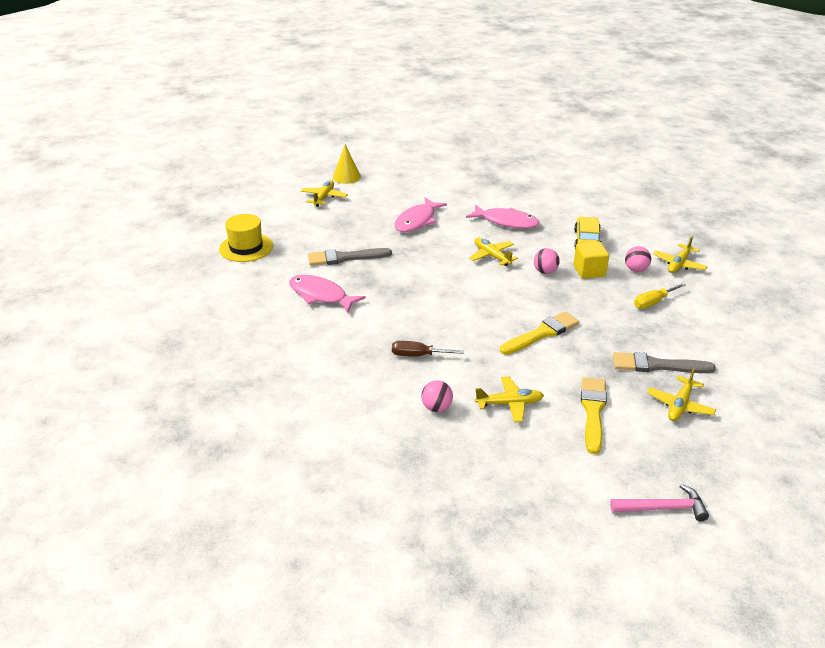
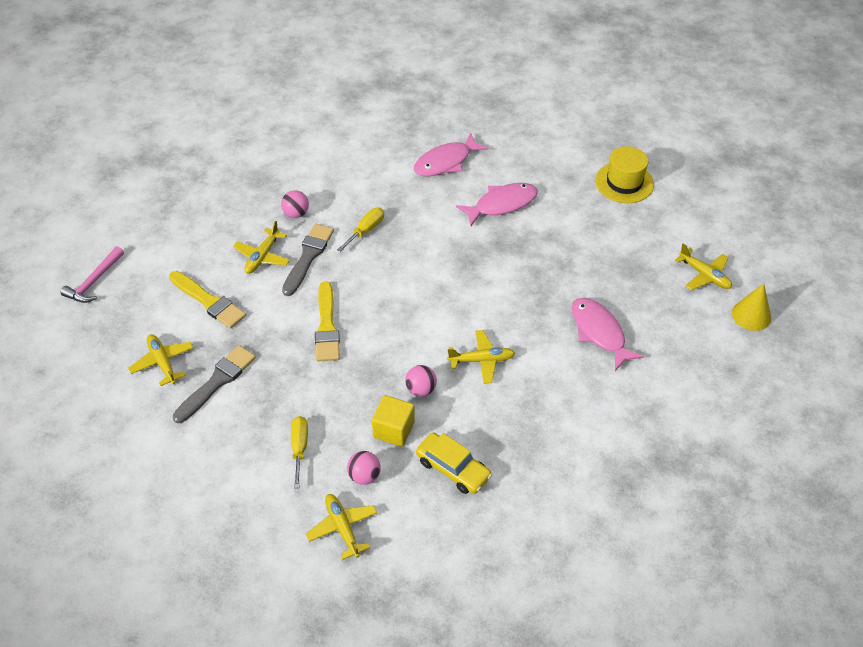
camera: 120 degrees right, 15 degrees up
(345, 258) = (557, 244): grey brush -> grey brush (308, 257)
(418, 355) = (366, 230): brown screwdriver -> yellow screwdriver
(506, 222) = (546, 414): pink fish -> pink fish (446, 162)

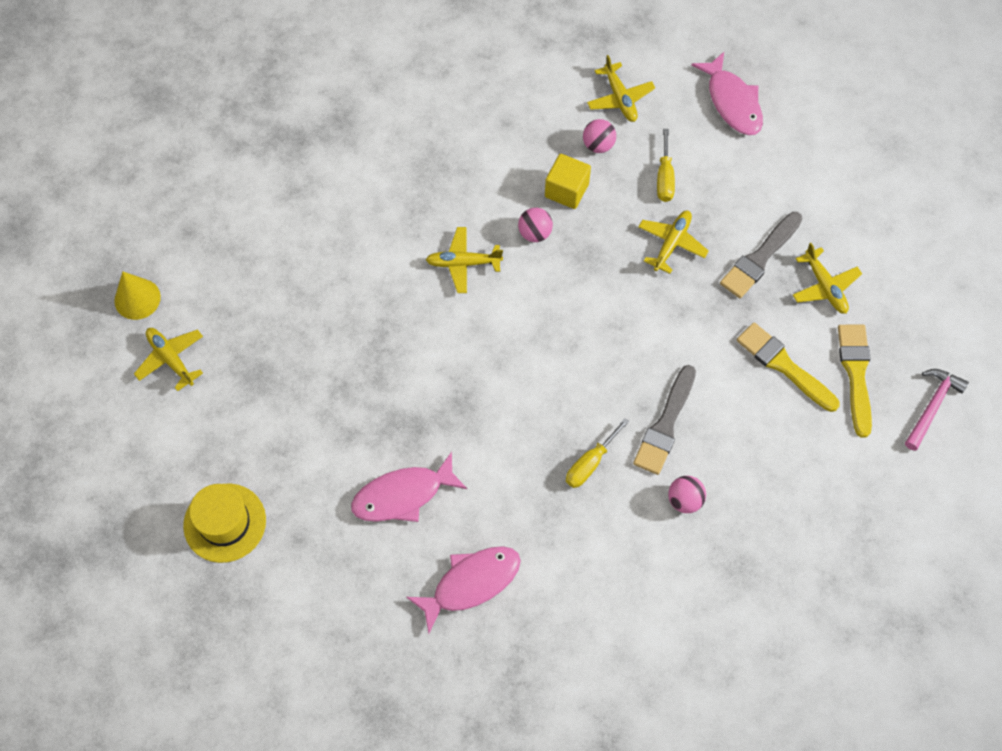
camera: 175 degrees left, 15 degrees up
(262, 256) = (724, 430): yellow plane -> yellow plane (671, 243)
(327, 326) = (639, 320): yellow brush -> yellow brush (855, 374)
(453, 468) = (509, 146): yellow car -> none
(599, 332) = (322, 289): pink fish -> pink fish (732, 102)

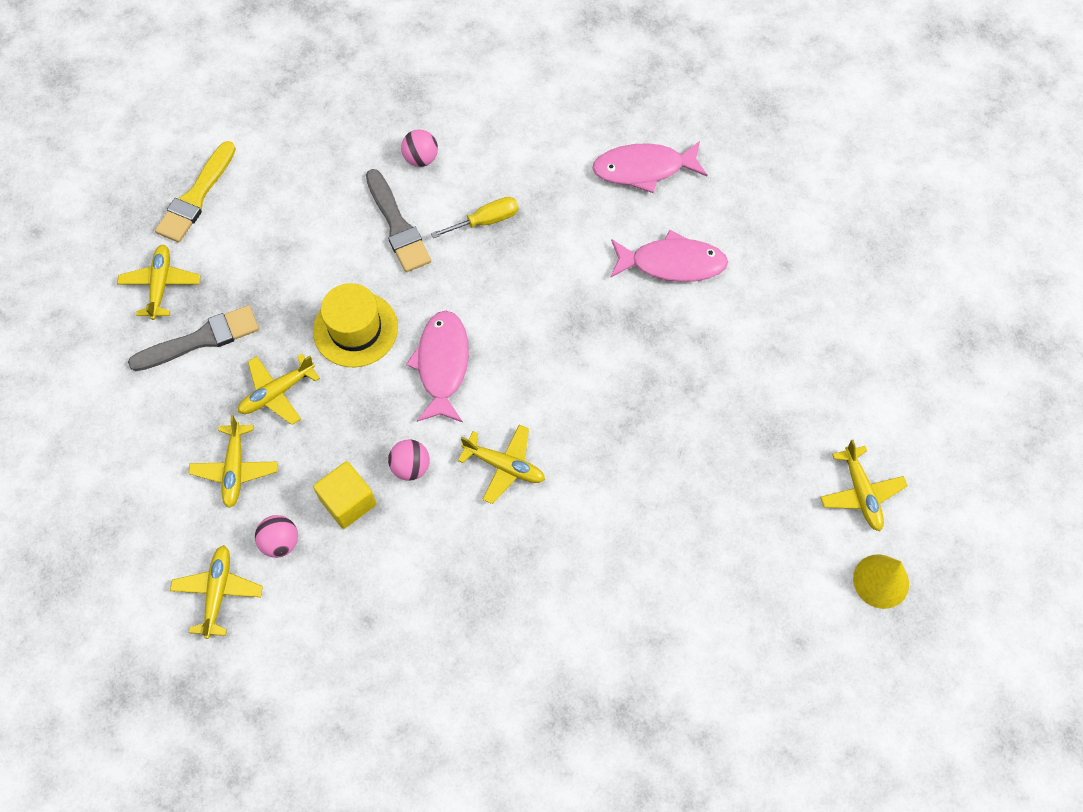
camera: 155 degrees left, 0 degrees up
(225, 523) = (851, 306): yellow hat -> yellow hat (355, 329)
(664, 178) = (235, 469): yellow screwdriver -> yellow plane
(665, 424) = (397, 225): grey brush -> grey brush turned 105 degrees clockwise
(732, 102) = (98, 528): pink fish -> pink fish (442, 365)
(784, 366) = (254, 230): yellow brush -> none
(932, 406) = (152, 144): pink hammer -> none

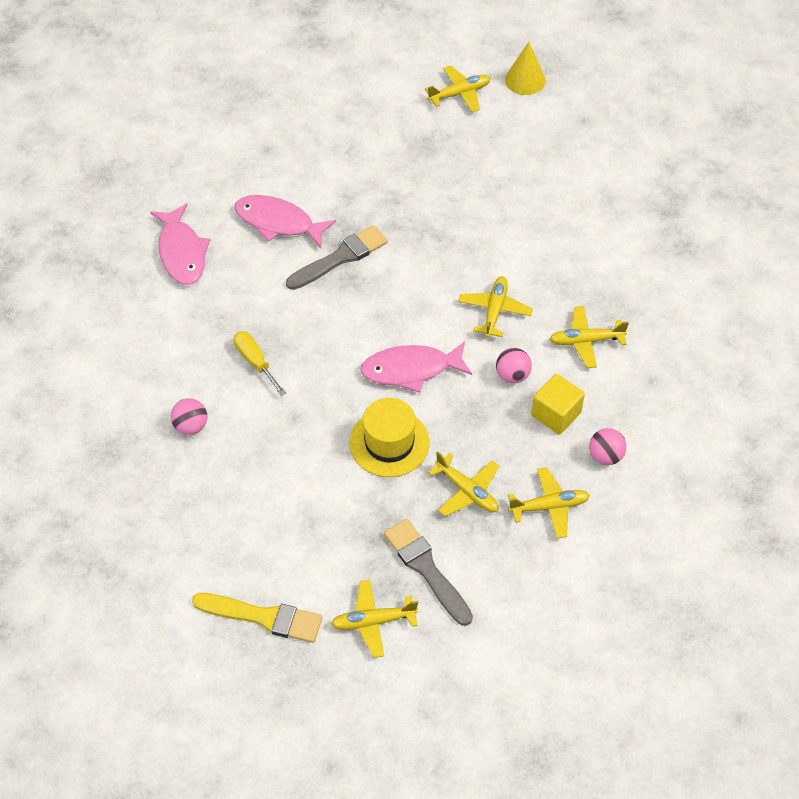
camera: 100 degrees left, 10 degrees down
(218, 592) = (662, 492): yellow plane -> yellow plane (586, 341)
(397, 225) = (271, 431): grey brush -> grey brush (340, 258)
(672, 263) = (278, 222): pink fish -> pink fish turned 60 degrees counterclockwise

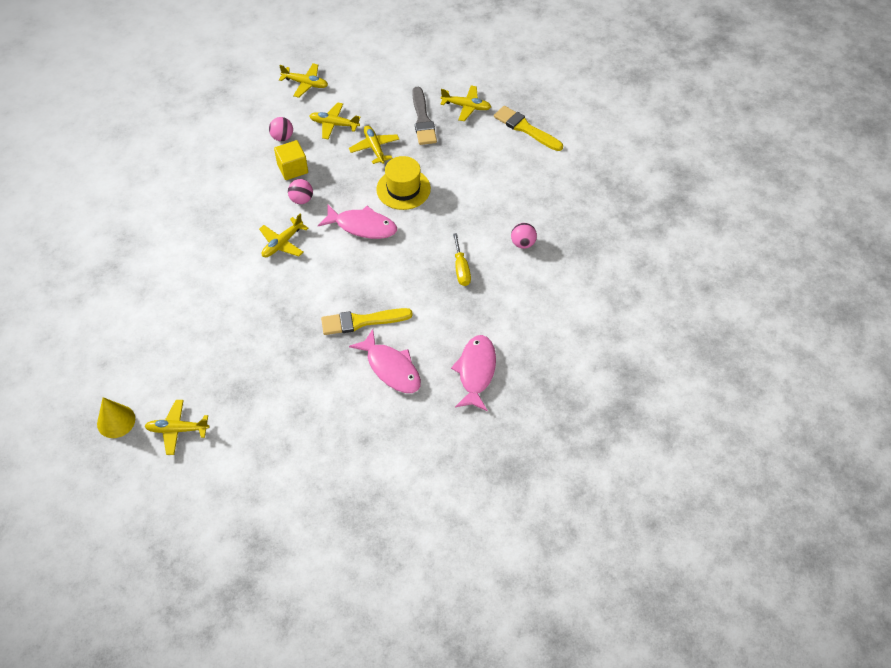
camera: 155 degrees left, 0 degrees up
(340, 258) = (362, 321): grey brush -> yellow brush
(586, 341) = (240, 203): yellow plane -> yellow plane (305, 84)

